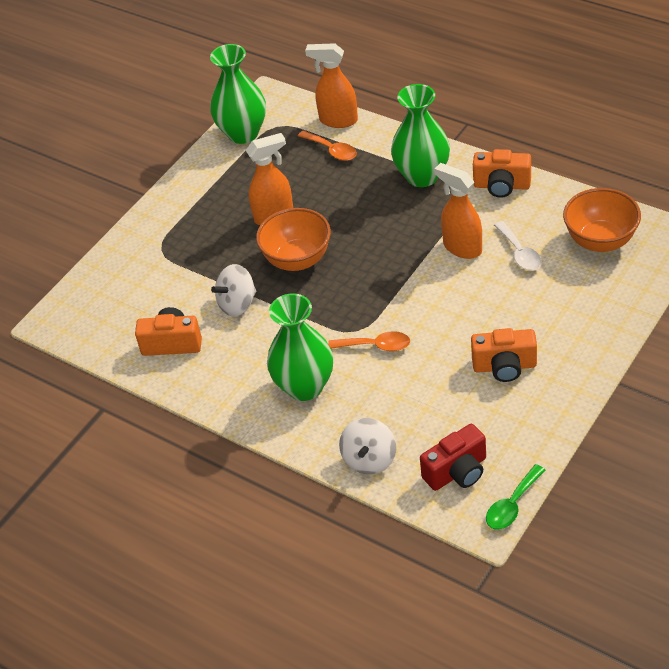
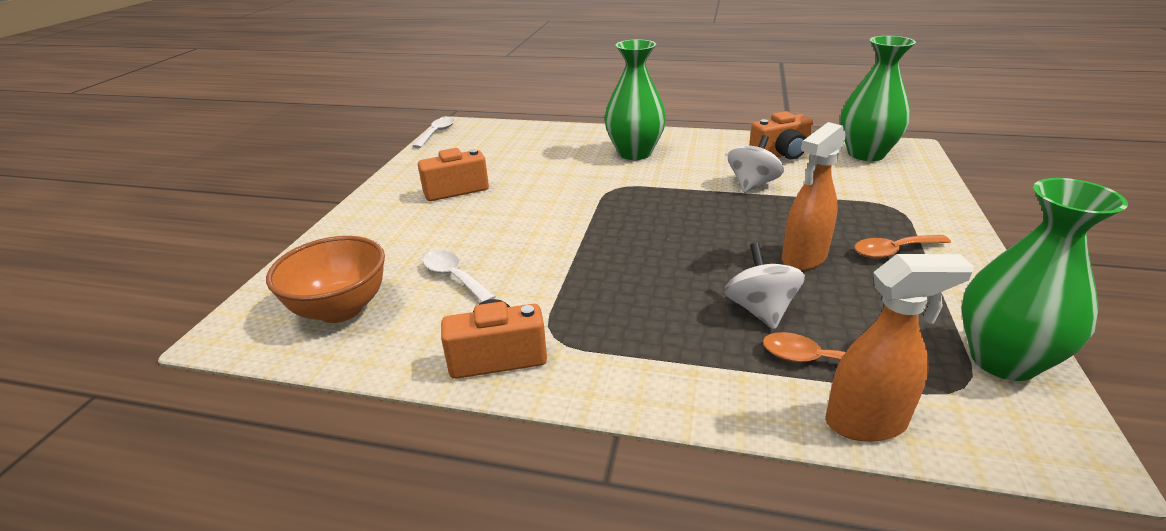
camera: 155 degrees right, 15 degrees down
(297, 259) = (727, 225): orange bowl -> none
(369, 459) = (554, 133): white spinning top -> white spinning top (760, 310)
(375, 346) = (588, 182): orange spoon -> orange spoon (893, 251)
(422, 176) = (635, 348): green vase -> green vase (866, 154)
(457, 472) = (482, 138): red camera -> none
(462, 247) = (532, 269): orange spray bottle -> none
(512, 505) = (437, 133): green spoon -> white spoon

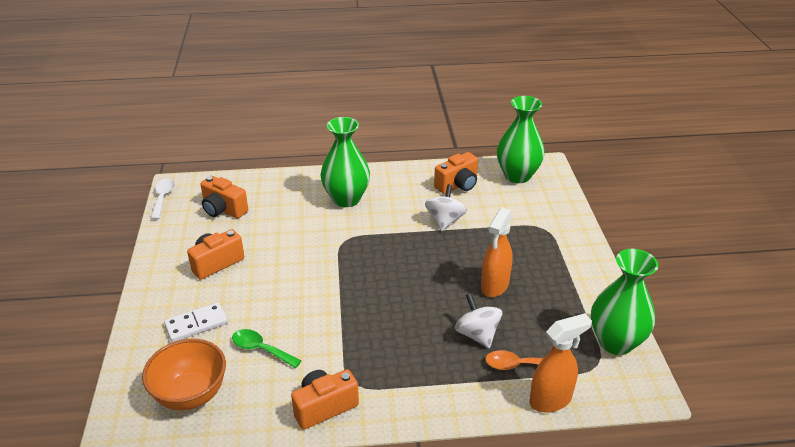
camera: 20 degrees left, 5 degrees up
(396, 240) = (196, 324): none -> white domino
(454, 277) = (261, 349): white spoon -> green spoon
(492, 148) = (223, 210): none -> orange camera
(893, 251) = (548, 269): orange spoon -> none

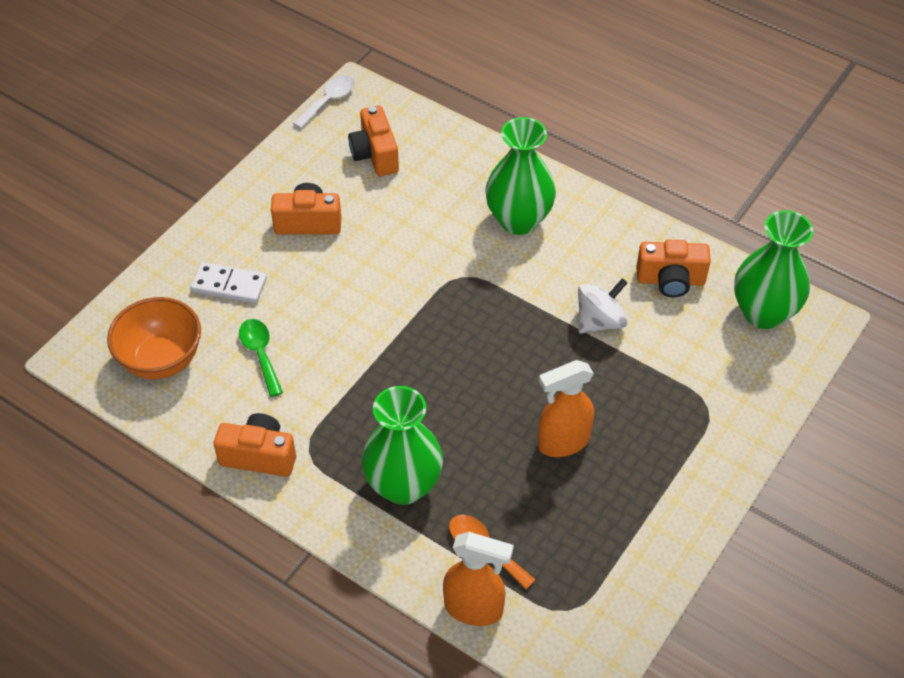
camera: 40 degrees right, 15 degrees up
(477, 334) = (480, 485): white spinning top -> none
(615, 342) = (619, 601): green vase -> green vase (403, 485)

